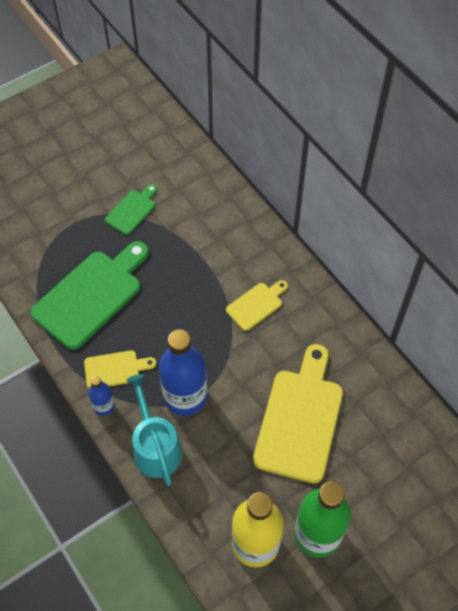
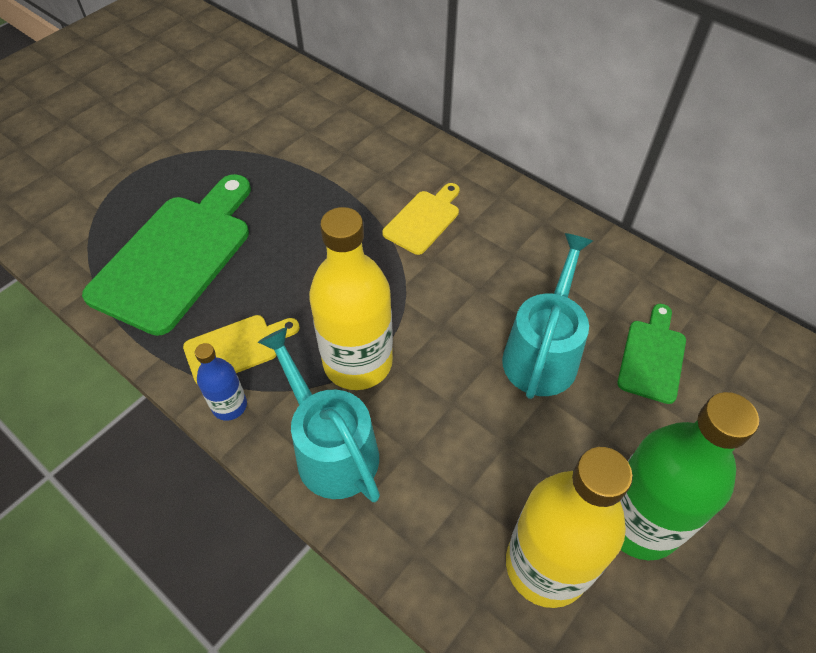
camera: 15 degrees left, 5 degrees down
(132, 210) = (214, 143): green cutting board -> green cutting board (652, 357)
(185, 397) = (358, 362): blue bottle -> yellow bottle
(300, 419) = (542, 353): yellow cutting board -> turquoise watering can

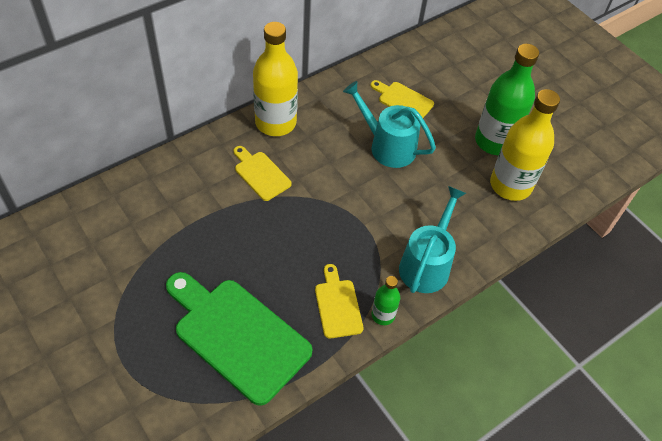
camera: 80 degrees left, 0 degrees up
(229, 406) = (383, 315): blue bottle -> green bottle
(331, 449) = (426, 264): turquoise watering can -> turquoise watering can turned 135 degrees clockwise
(358, 362) = (369, 238): yellow bottle -> yellow bottle (275, 122)
(652, 357) = (403, 100): green cutting board -> yellow cutting board

